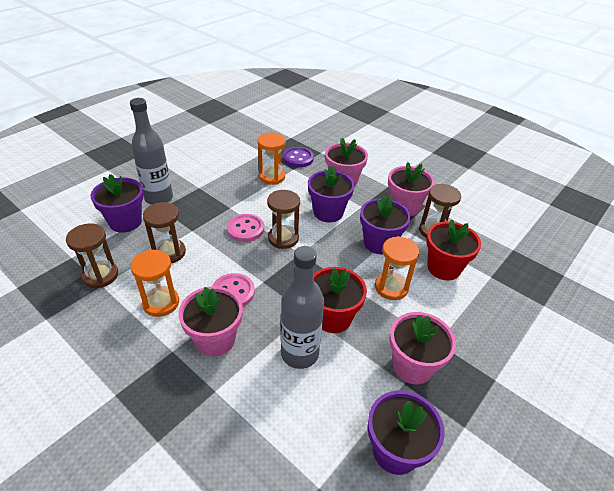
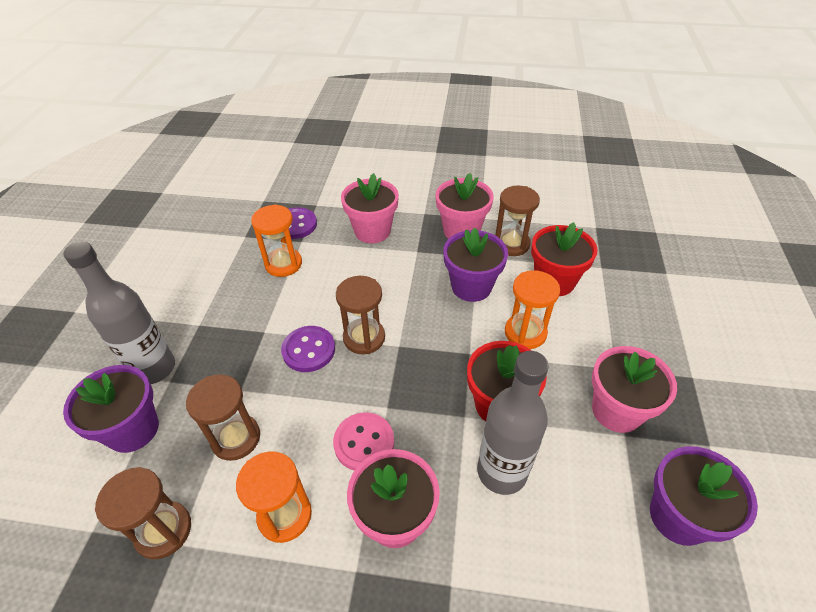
camera: 30 degrees left, 5 degrees up
(245, 229) = (308, 350): pink button -> purple button
(328, 212) = (387, 278): purple flower pot -> none

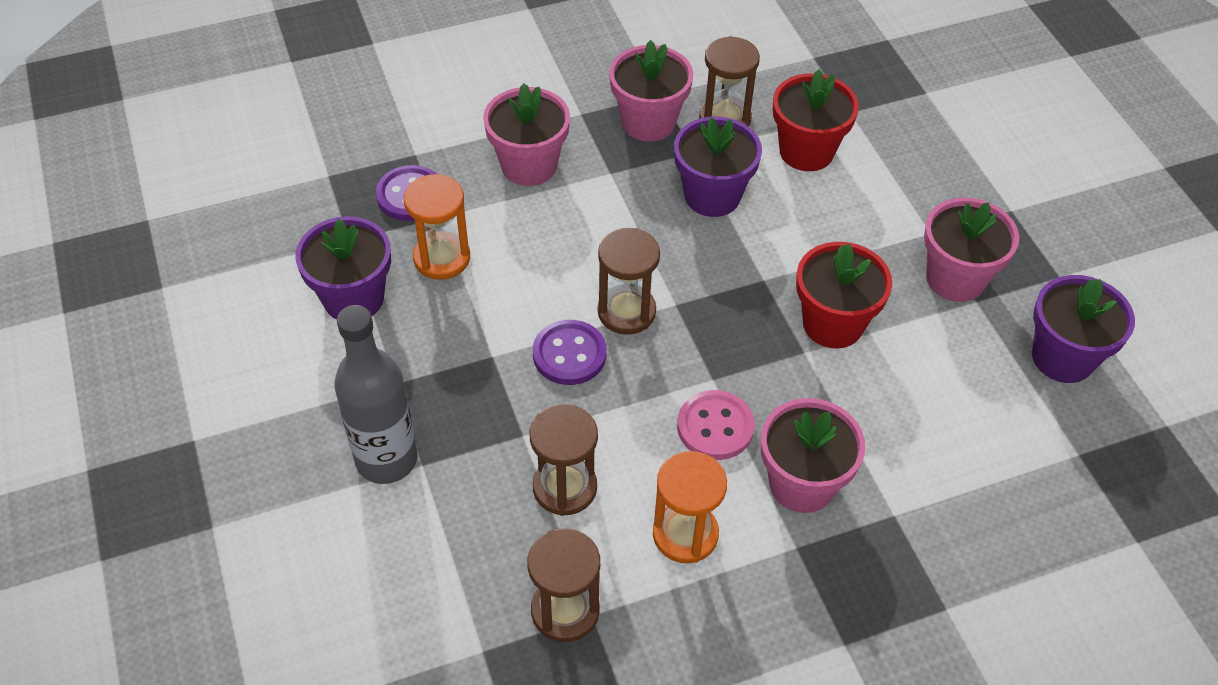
camera: 30 degrees left, 5 degrees up
(133, 429) = (428, 535): purple flower pot -> purple flower pot (353, 298)
(502, 471) = (878, 391): grey bottle -> none
(525, 333) = (811, 229): orange hourglass -> none

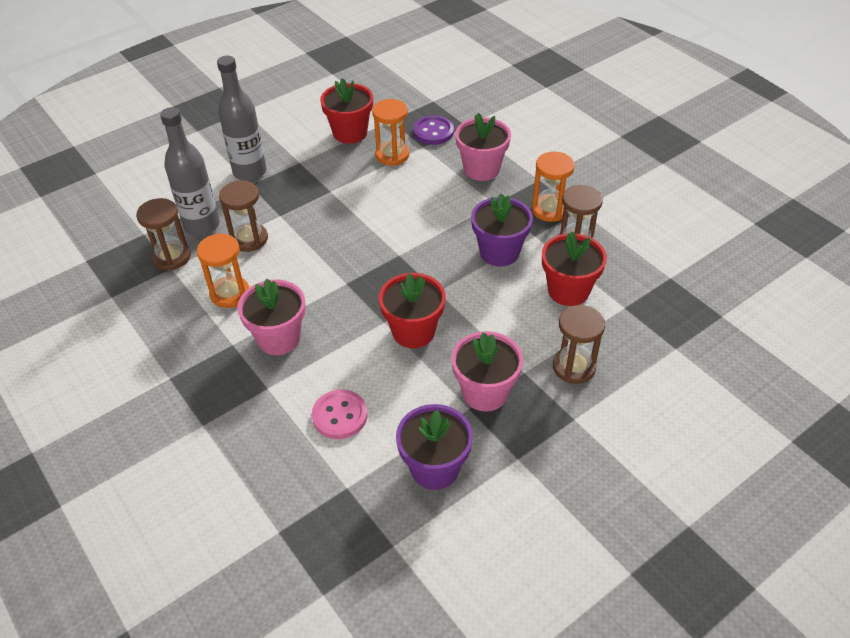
camera: 75 degrees right, 5 degrees down
(353, 298) = (350, 133): purple flower pot -> red flower pot
(500, 553) = (202, 225): none -> grey bottle
(569, 354) = (342, 219): purple button -> none
(626, 312) = (383, 235): brown hourglass -> brown hourglass (574, 367)
(648, 122) = (549, 210): pink flower pot -> orange hourglass
(715, 427) = (310, 291): pink button -> pink button (340, 415)

